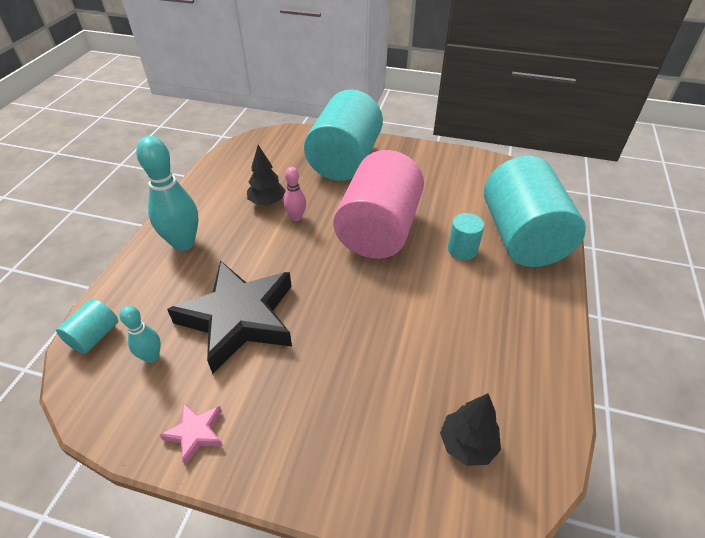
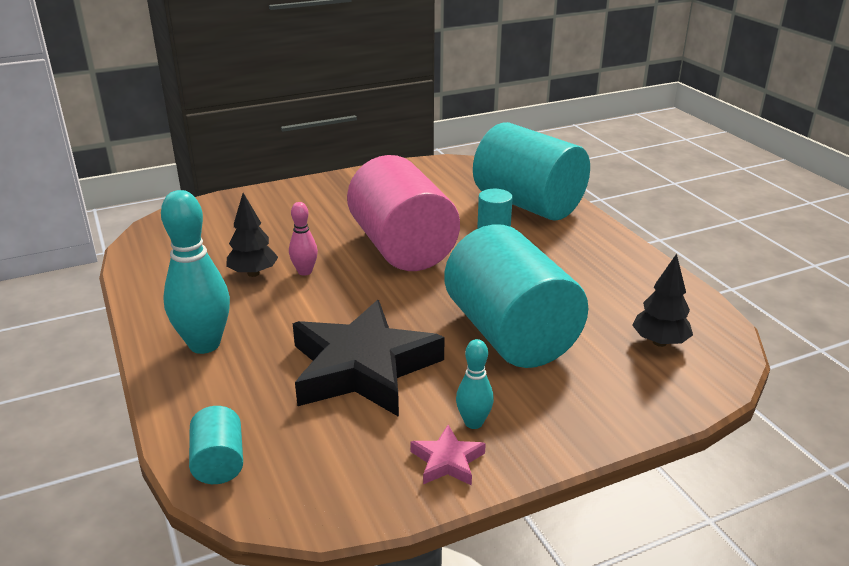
camera: 40 degrees left, 15 degrees down
(152, 357) = (315, 440): turquoise bowling pin -> turquoise bowling pin (473, 423)
(345, 160) = (289, 210): turquoise cylinder -> turquoise cylinder (510, 334)

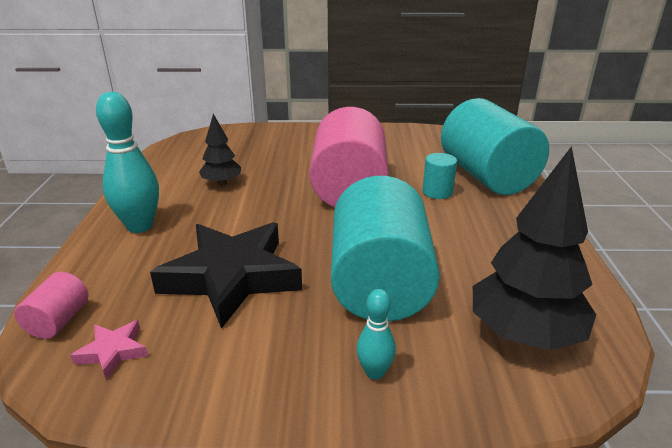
camera: 25 degrees right, 0 degrees up
(219, 462) = (58, 321): turquoise cylinder -> pink cylinder
(305, 272) = (259, 190): pink bowling pin -> none
(447, 461) = (224, 385): pink star -> pink star (113, 352)
(473, 423) = (278, 356): turquoise bowling pin -> turquoise bowling pin (374, 372)
(659, 342) = (524, 334): black tree -> black tree, size x1.83

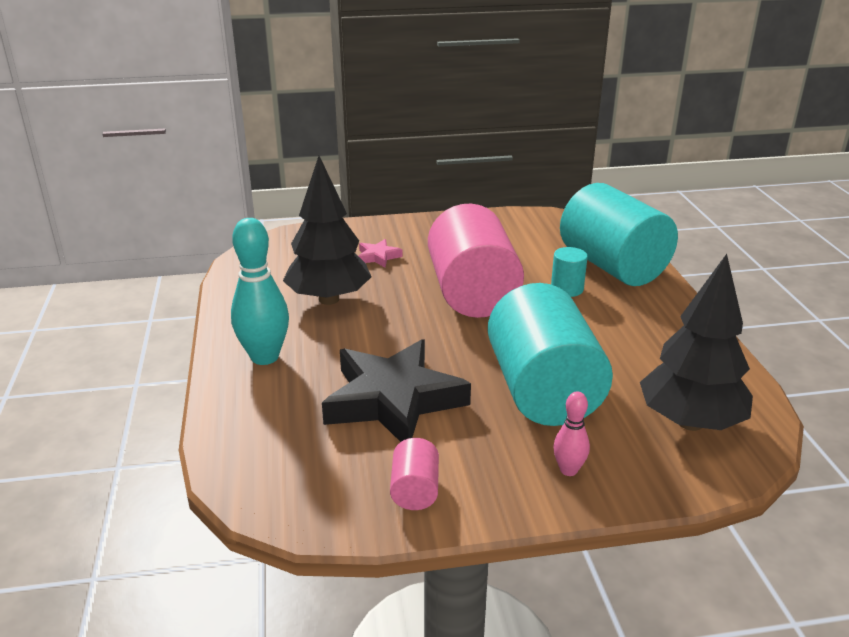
camera: 10 degrees left, 0 degrees up
(58, 321) = (240, 461): pink cylinder -> pink cylinder (415, 490)
(113, 352) = (314, 482): pink star -> pink star (378, 257)
(222, 183) = (329, 299): black tree -> black tree, size x1.83
(374, 372) = (568, 470): turquoise bowling pin -> pink bowling pin

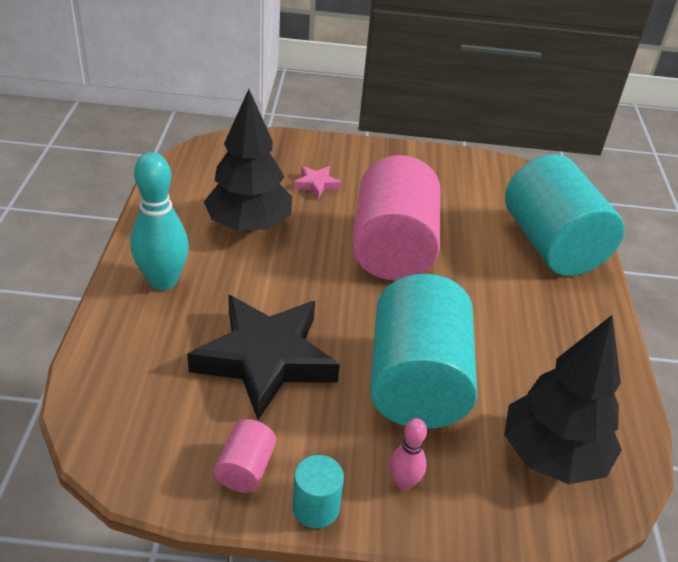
camera: 10 degrees right, 10 degrees up
(567, 289) = (492, 263): turquoise cylinder -> turquoise cylinder (316, 507)

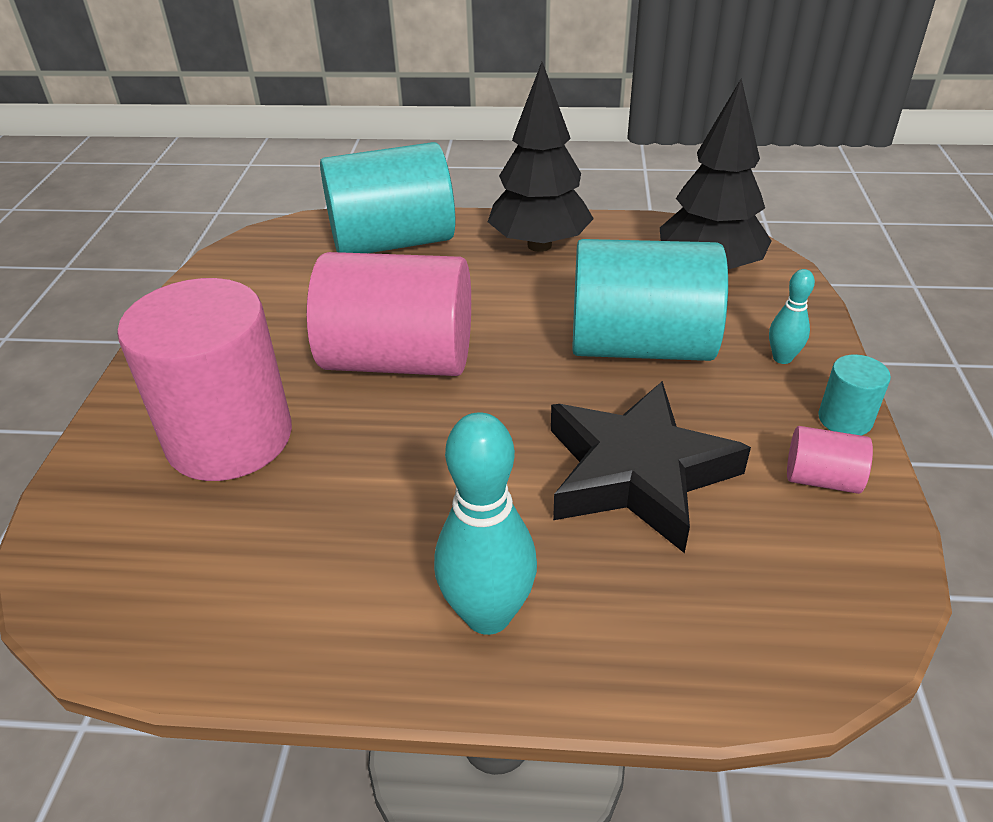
camera: 85 degrees left, 0 degrees up
(249, 226) = (337, 513): black tree -> black tree (539, 245)
(316, 184) = (230, 438): pink star -> pink cylinder
(404, 483) = (782, 358): pink bowling pin -> turquoise bowling pin

